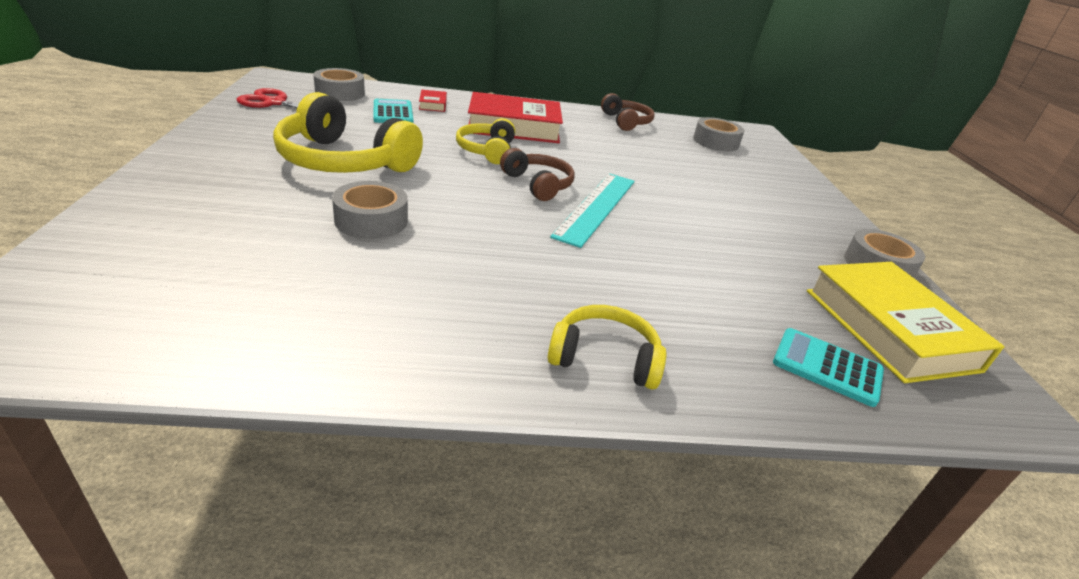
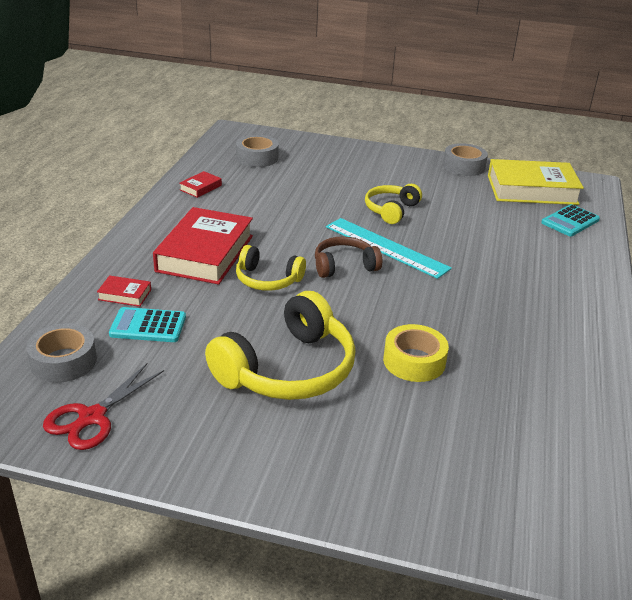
camera: 70 degrees left, 0 degrees up
(371, 220) = (414, 361): grey tape -> yellow tape
(604, 358) = (576, 289): yellow headphones -> yellow headphones (391, 210)
(626, 122) = (200, 188): brown headphones -> red book

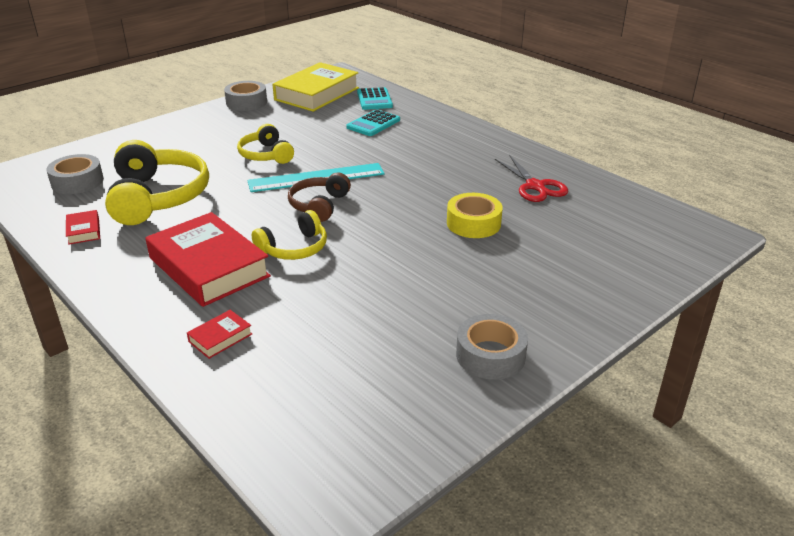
camera: 55 degrees left, 0 degrees up
(63, 361) = (292, 412): grey tape -> grey tape (490, 355)
(92, 417) = (400, 415): red scissors -> red scissors (535, 186)
(148, 326) = (290, 338): turquoise calculator -> turquoise calculator (373, 124)
(288, 370) = (431, 282): yellow headphones -> yellow headphones (158, 197)

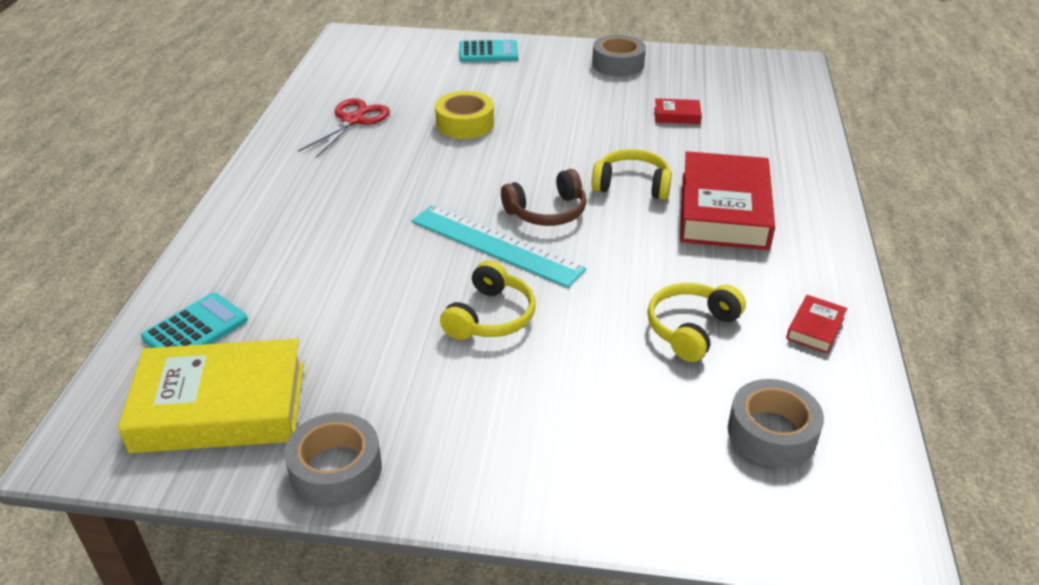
camera: 130 degrees left, 5 degrees up
(158, 197) = (691, 328): yellow headphones -> yellow headphones, size x0.57
(220, 338) = (771, 154): red book -> red book (677, 115)
(373, 124) = (295, 283): turquoise calculator -> turquoise calculator (488, 52)

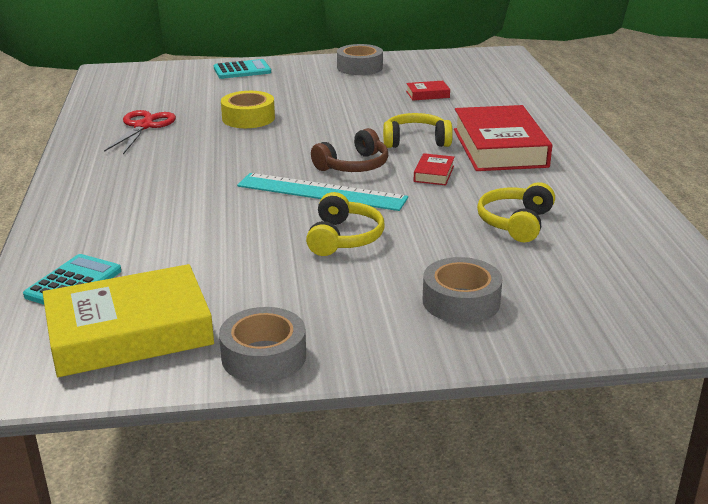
camera: 15 degrees left, 10 degrees down
(771, 433) = (615, 276): grey tape -> grey tape (461, 301)
(815, 328) = (612, 209): red book -> red book (434, 174)

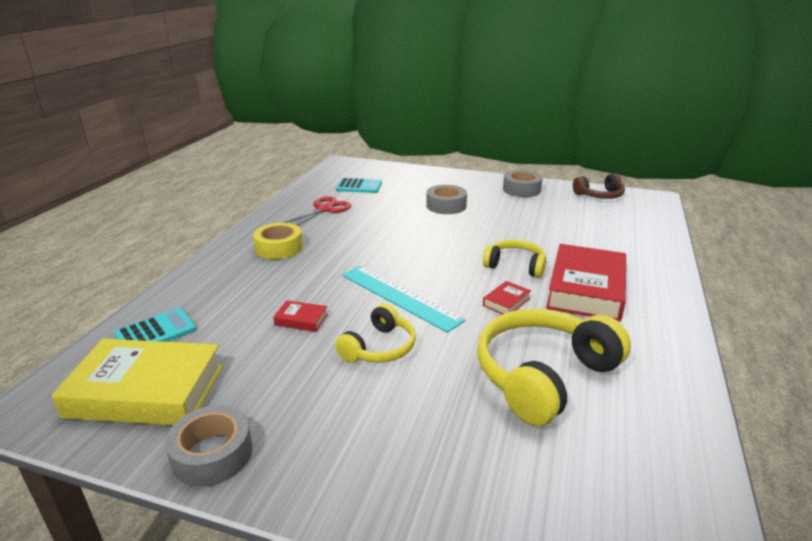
camera: 25 degrees right, 0 degrees up
(242, 70) = (431, 177): turquoise calculator -> turquoise calculator (359, 186)
(248, 118) = (401, 217): yellow tape -> yellow tape (279, 248)
(354, 166) = (445, 278): brown headphones -> brown headphones (599, 195)
(427, 94) = (559, 224): red book -> red book (301, 320)
(461, 301) = (424, 452): grey tape -> grey tape (446, 206)
(515, 222) = (543, 375): yellow headphones -> yellow headphones, size x1.76

